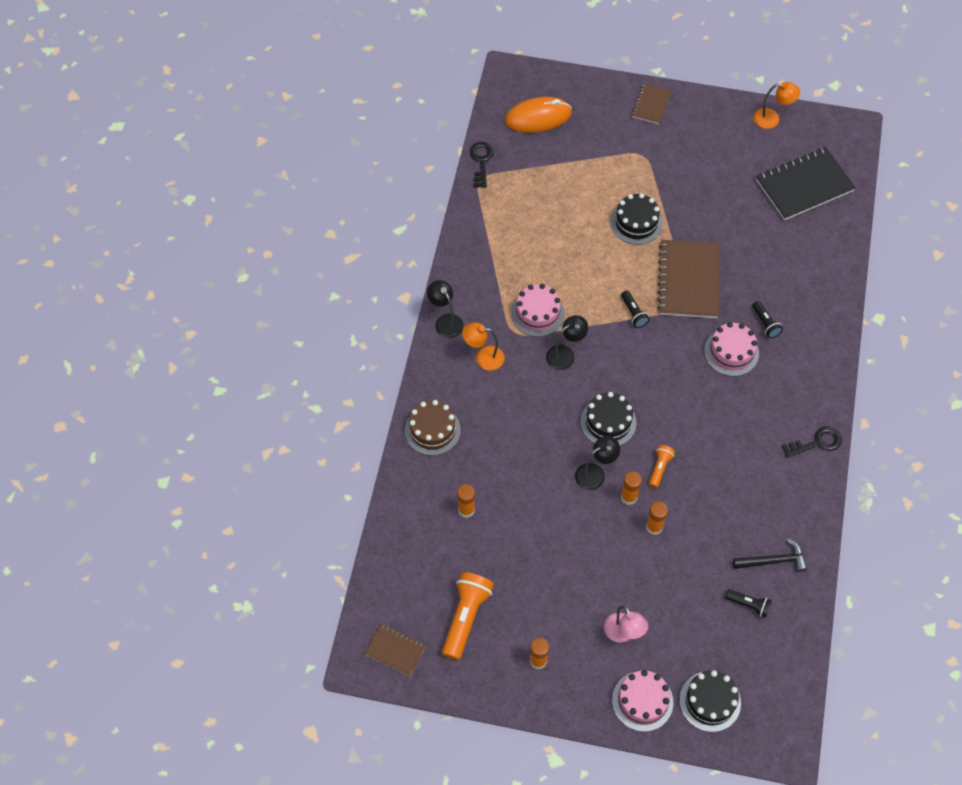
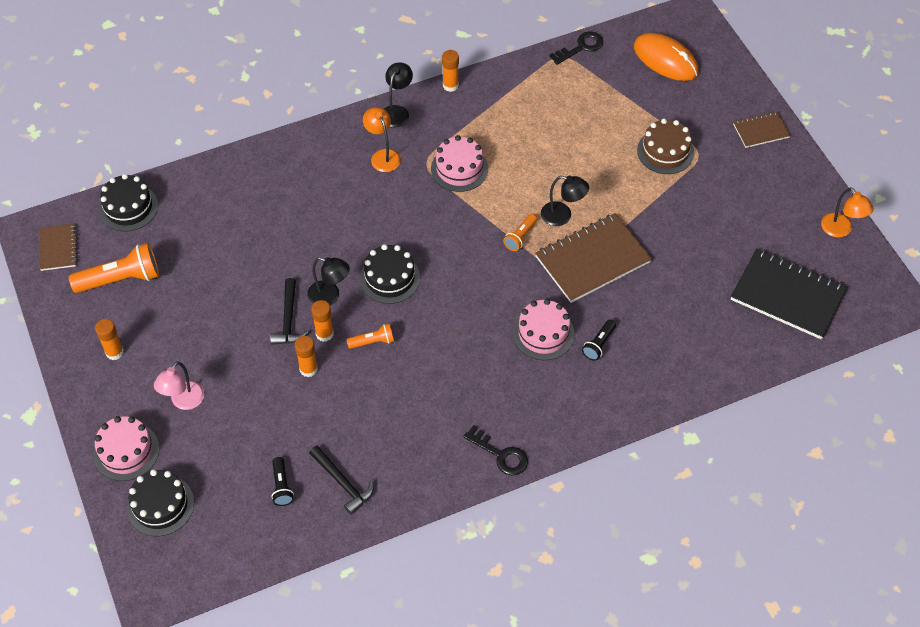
camera: 55 degrees right, 5 degrees down
(432, 430) = (283, 160): brown cake -> brown cake (665, 151)
(466, 510) = (224, 224): orange glue stick -> orange glue stick (450, 85)
(565, 354) = (434, 210): black lamp -> black lamp (562, 216)
(596, 514) = (288, 319): none -> black hammer
(633, 313) = (520, 237): black flashlight -> orange flashlight
(636, 222) = (620, 188): black cake -> black cake (128, 207)

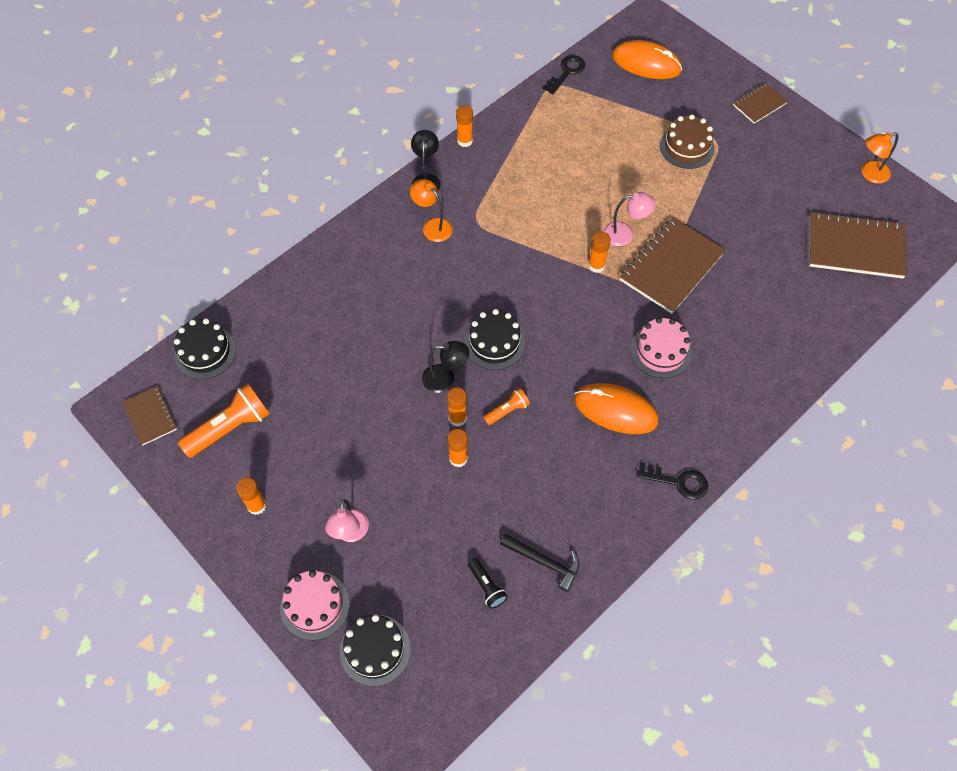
camera: 20 degrees left, 5 degrees up
(288, 319) = (416, 414): black hammer -> none
(459, 169) = (510, 217): pink cake -> none
(473, 373) = (615, 410): none -> orange mouse
(520, 237) = (596, 265): orange flashlight -> orange glue stick
(562, 216) = (625, 234): black lamp -> pink lamp
(598, 344) = (715, 345): black flashlight -> none
(787, 295) = (855, 247): black notebook -> brown notebook
(840, 230) = (869, 174): orange lamp -> orange lamp turned 120 degrees clockwise

